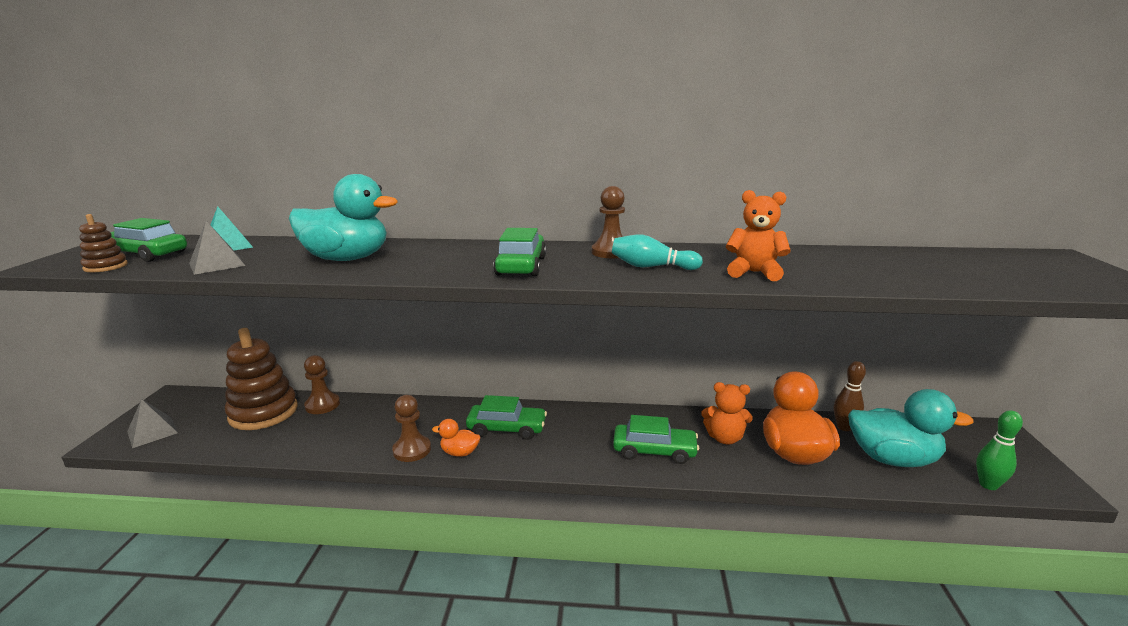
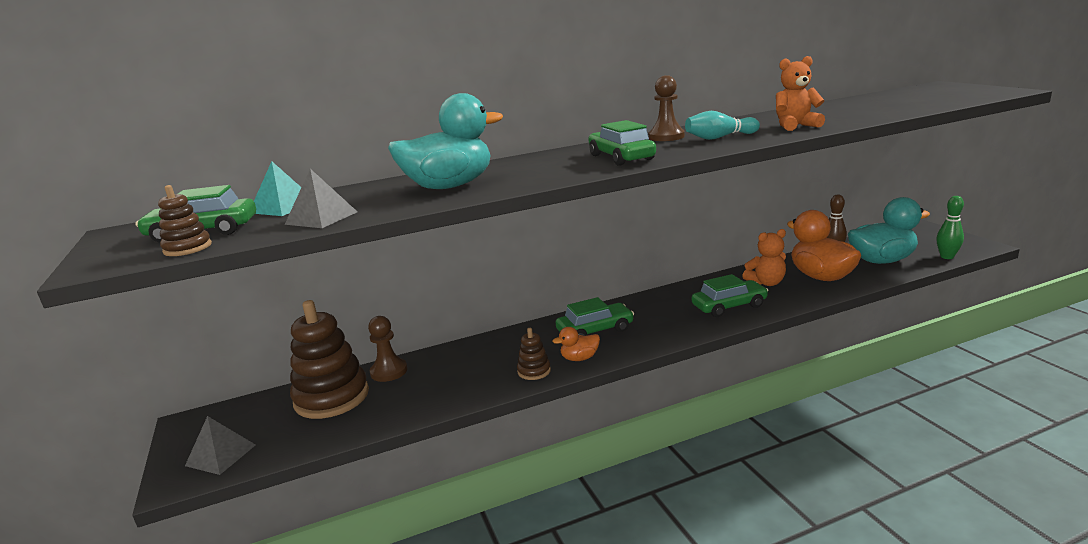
camera: 25 degrees left, 0 degrees up
(412, 450) = (534, 371): brown pawn -> brown stacking toy

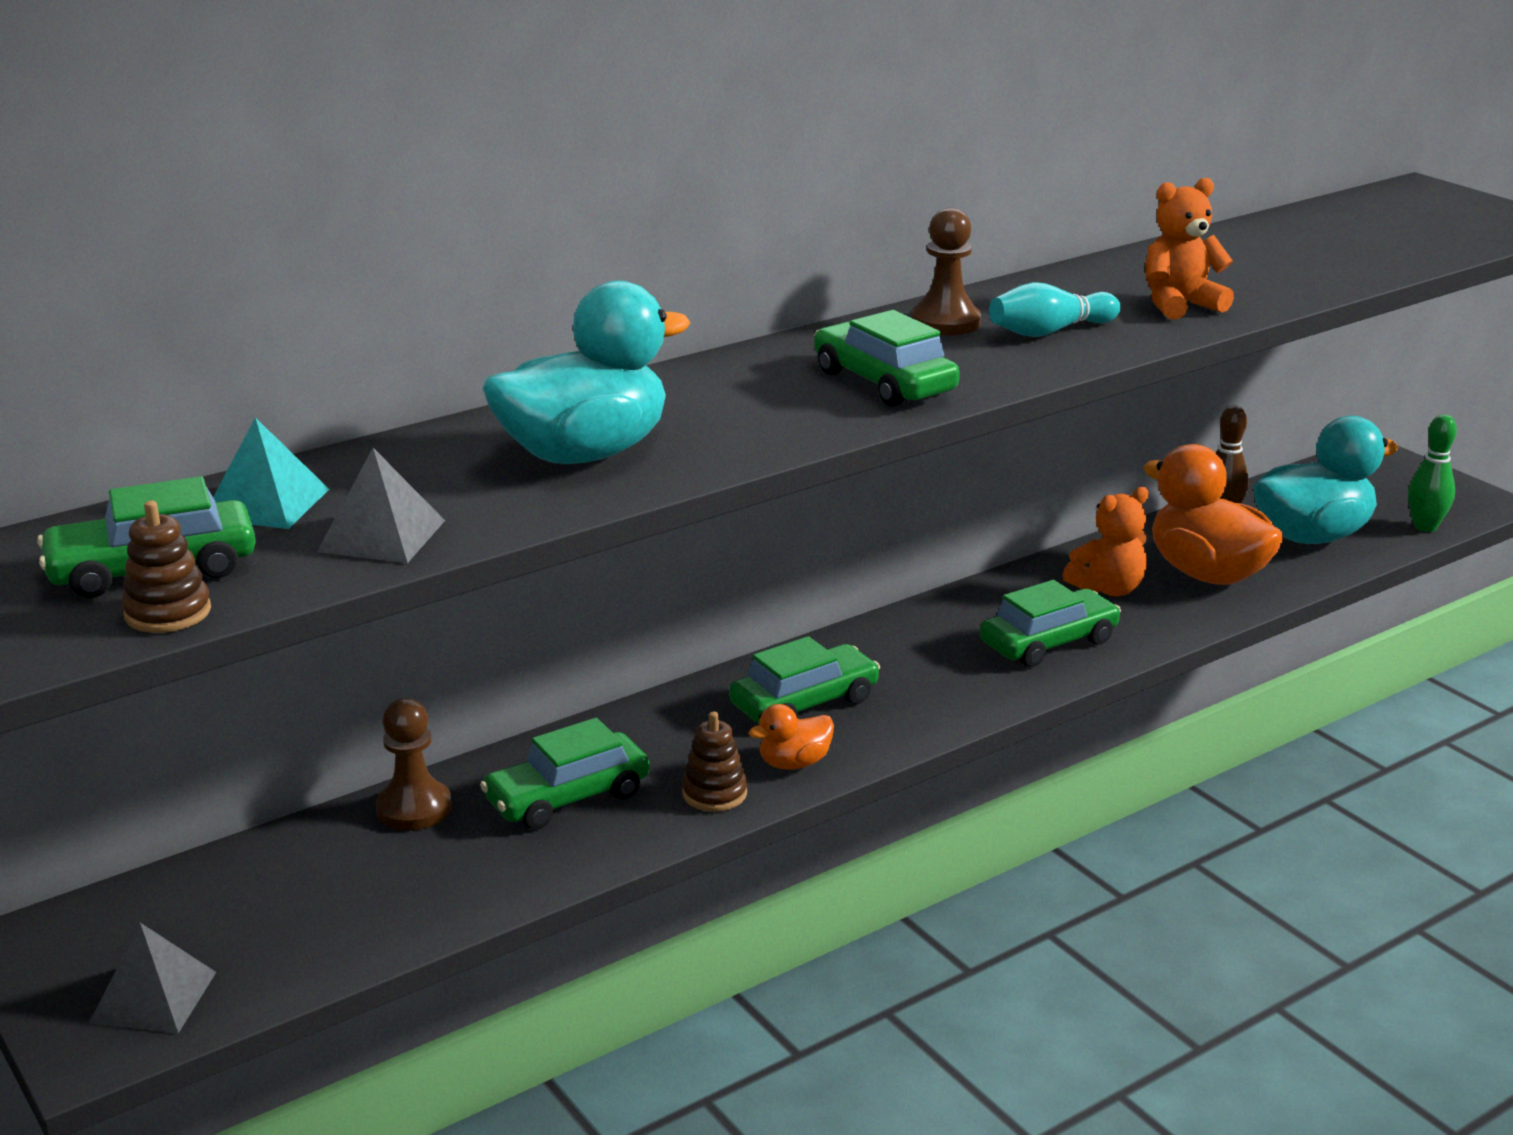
camera: 15 degrees left, 5 degrees up
(331, 397) = (320, 869): brown stacking toy -> none
(462, 369) = (567, 797): none -> green car

